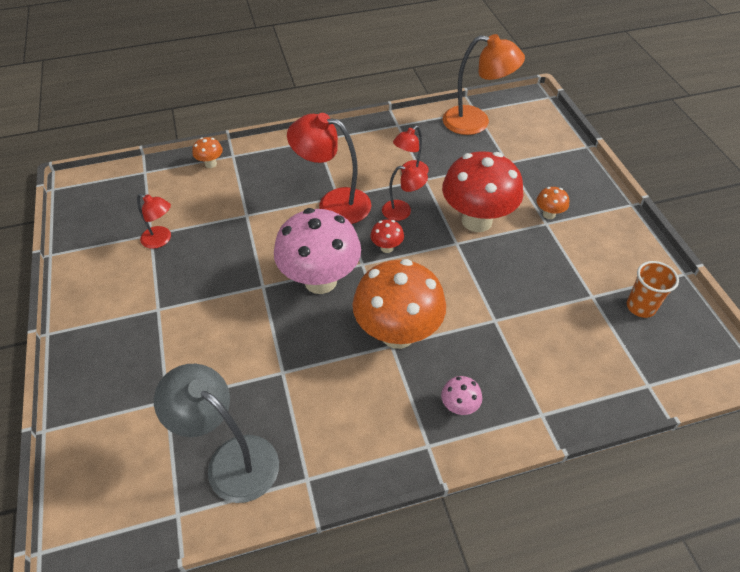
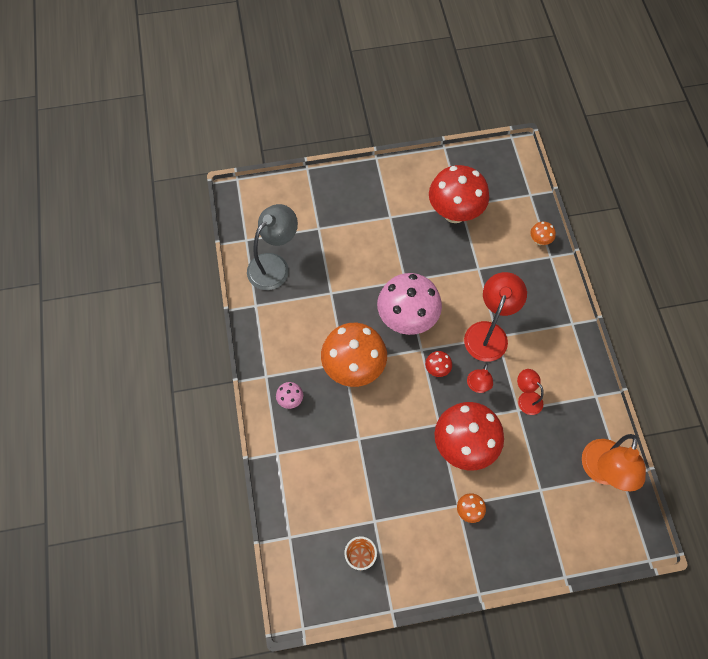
camera: 95 degrees right, 15 degrees up
(161, 240) = (454, 213): red lamp -> red mushroom

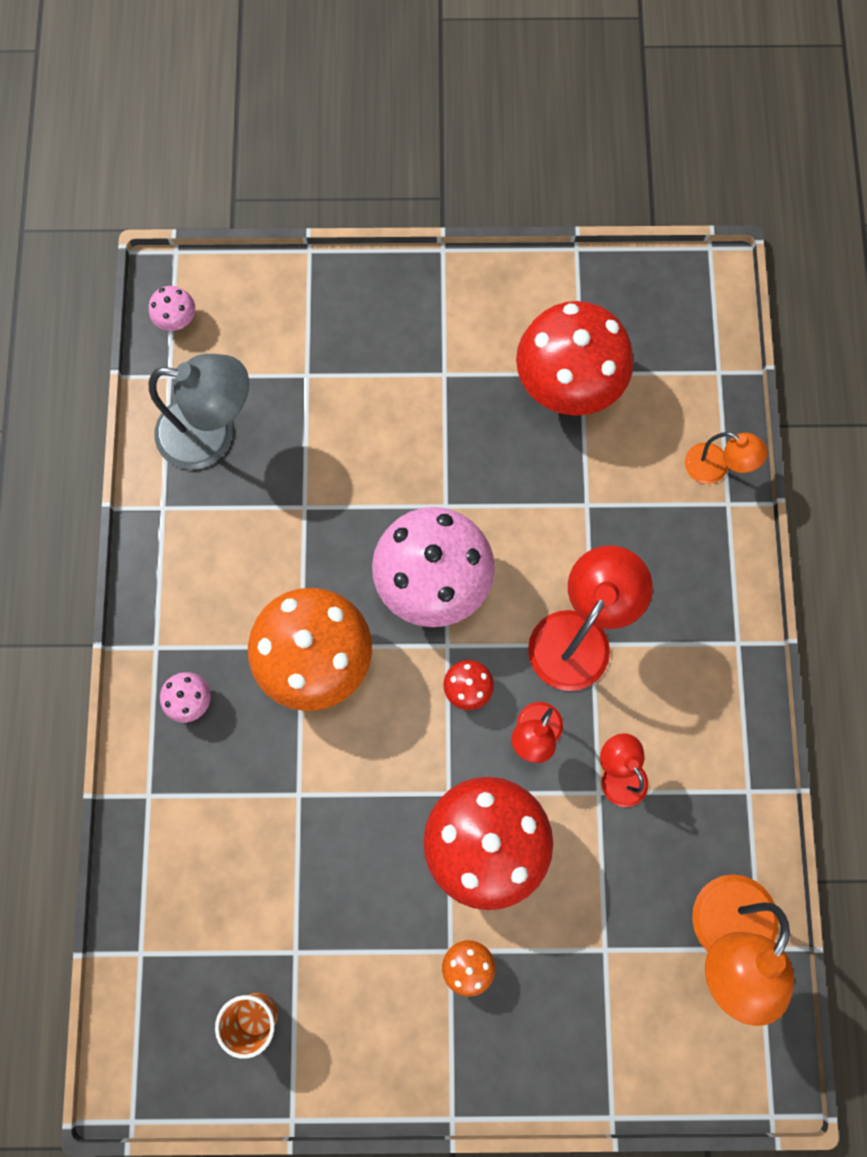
camera: 10 degrees right, 10 degrees up
(245, 212) = (177, 321): none -> pink mushroom
(274, 265) = (211, 435): grey lamp -> grey lamp turned 45 degrees clockwise
(539, 240) = (715, 468): orange mushroom -> orange lamp

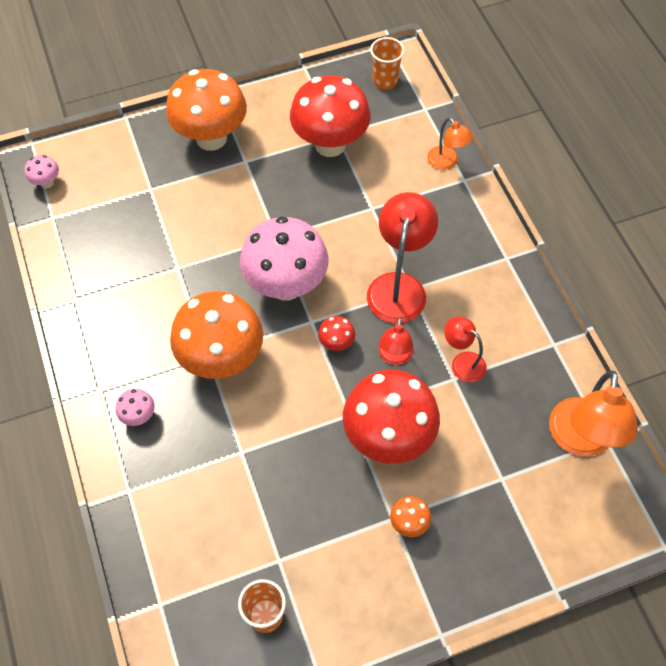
camera: 20 degrees left, 15 degrees down
(211, 435) = (95, 244): grey lamp -> none
(411, 322) = (211, 138): none -> orange mushroom
(680, 308) = (385, 81): none -> orange cup
(715, 468) = (446, 162): orange lamp -> orange lamp turned 45 degrees clockwise

